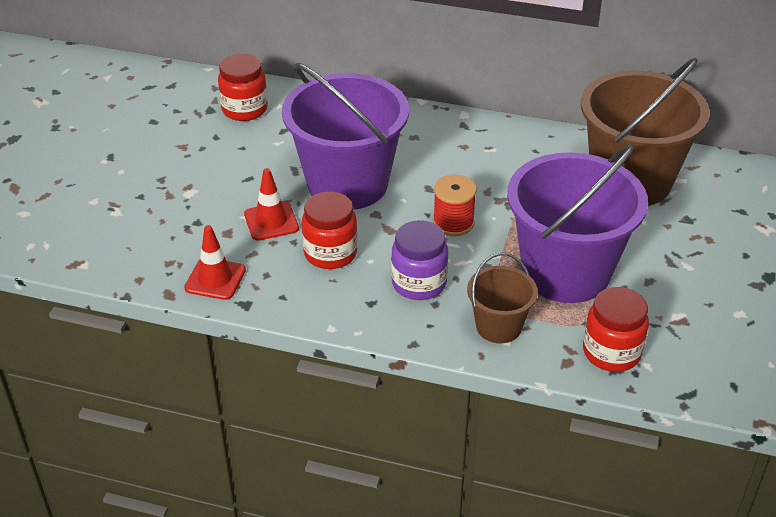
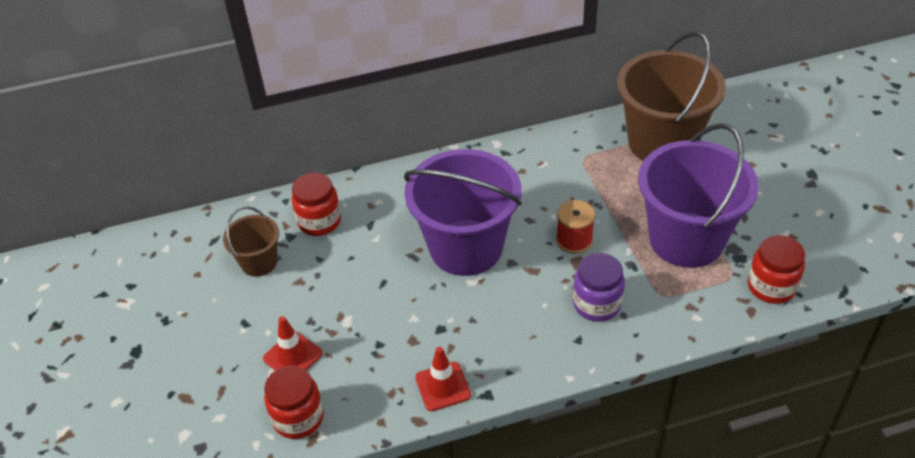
camera: 30 degrees left, 5 degrees up
(271, 221) = (438, 311): red traffic cone -> red traffic cone (293, 356)
(330, 253) = (509, 314): red jar -> red jar (298, 418)
(498, 326) = (682, 308): brown bucket -> brown bucket (259, 262)

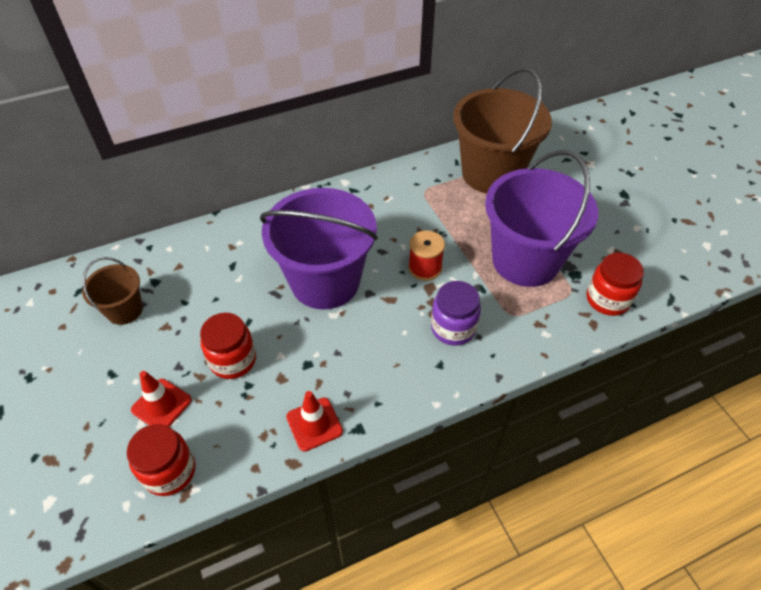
camera: 10 degrees left, 5 degrees up
(319, 221) = (183, 265): red jar -> red jar (233, 360)

